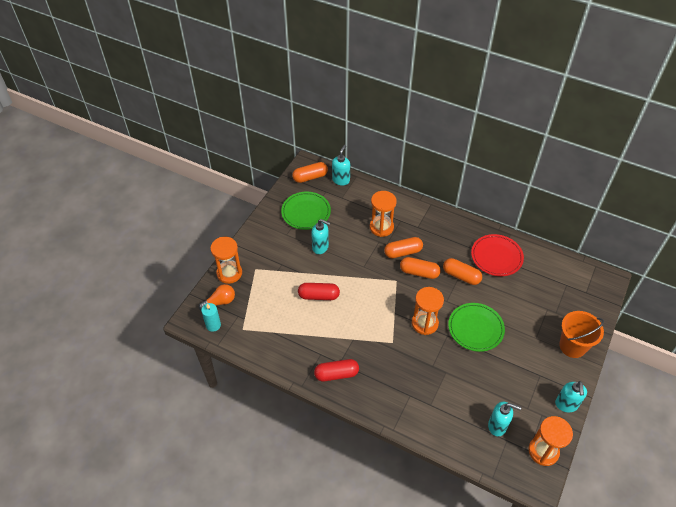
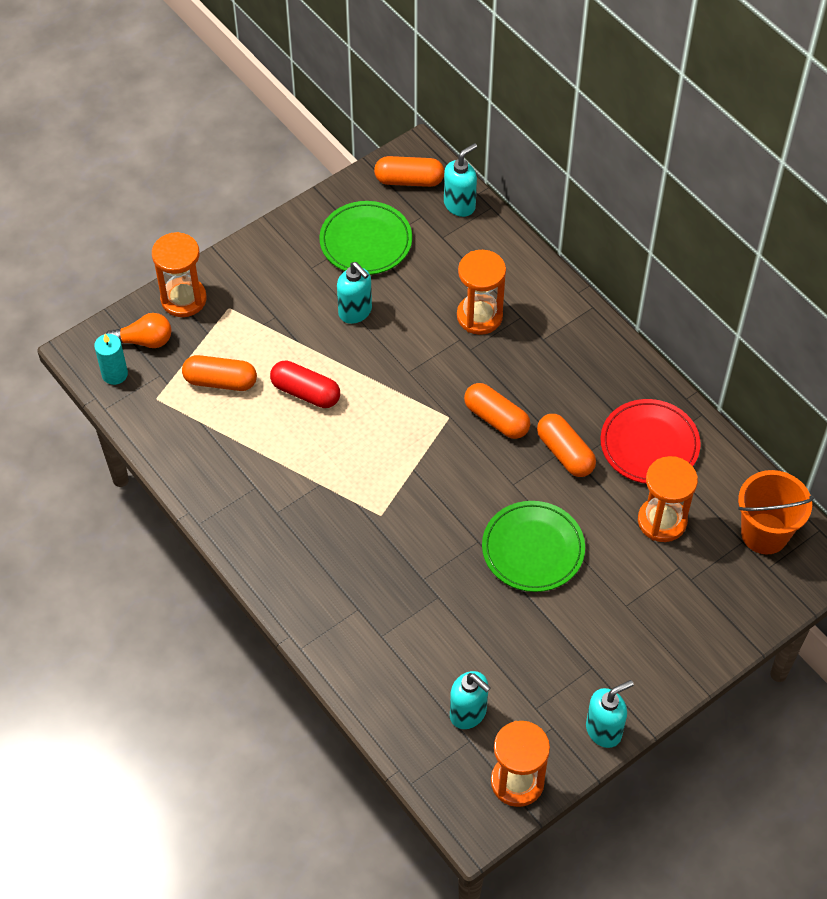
camera: 25 degrees right, 5 degrees up
(336, 374) = (262, 528): red capsule -> none
(403, 252) = (490, 373): orange capsule -> orange capsule (220, 381)
(424, 323) = (452, 506): orange hourglass -> orange hourglass (662, 521)
(566, 405) = (604, 730): turquoise soap dispenser -> turquoise soap dispenser turned 150 degrees counterclockwise
(572, 346) = (680, 645): orange bucket -> orange bucket (764, 533)

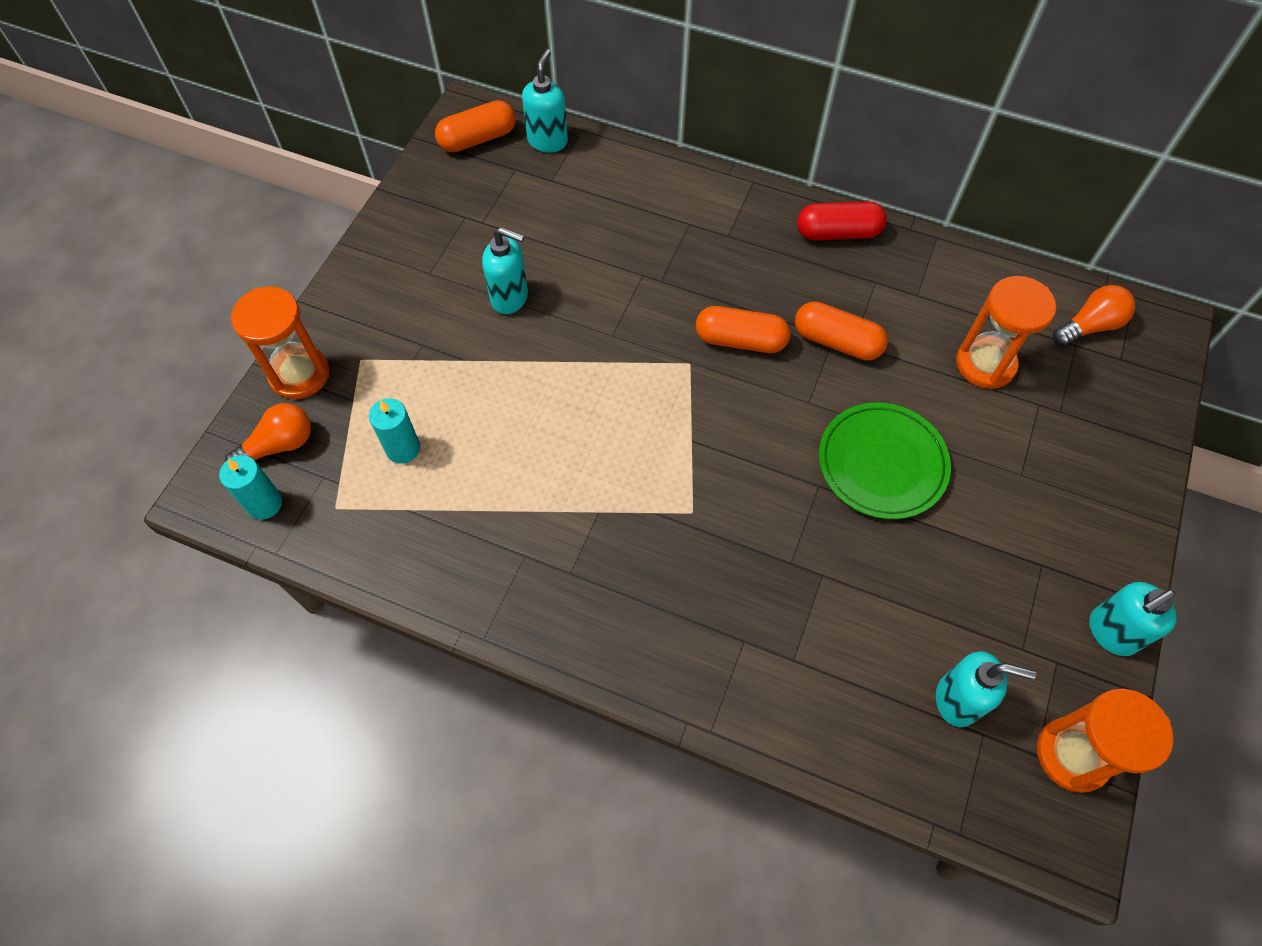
camera: 30 degrees left, 5 degrees up
(220, 381) = (403, 448): orange capsule -> turquoise candle
(305, 392) = (512, 413): red capsule -> red capsule (838, 233)
(366, 241) = (472, 219): green plate -> none
(479, 316) = (646, 242): orange hourglass -> none
(604, 730) = (1111, 632): turquoise soap dispenser -> turquoise soap dispenser turned 150 degrees counterclockwise
(649, 445) = (912, 291): red plate -> none
(764, 533) = (1089, 326): orange bucket -> orange light bulb

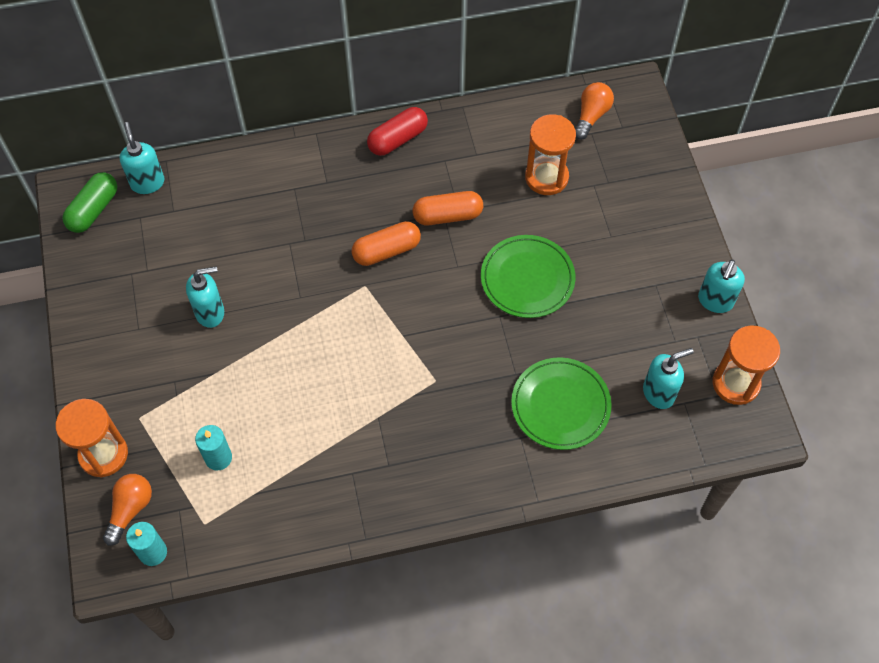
camera: 35 degrees left, 0 degrees up
(478, 139) = (93, 210): orange capsule -> green capsule
(819, 634) = (560, 405): none -> green plate

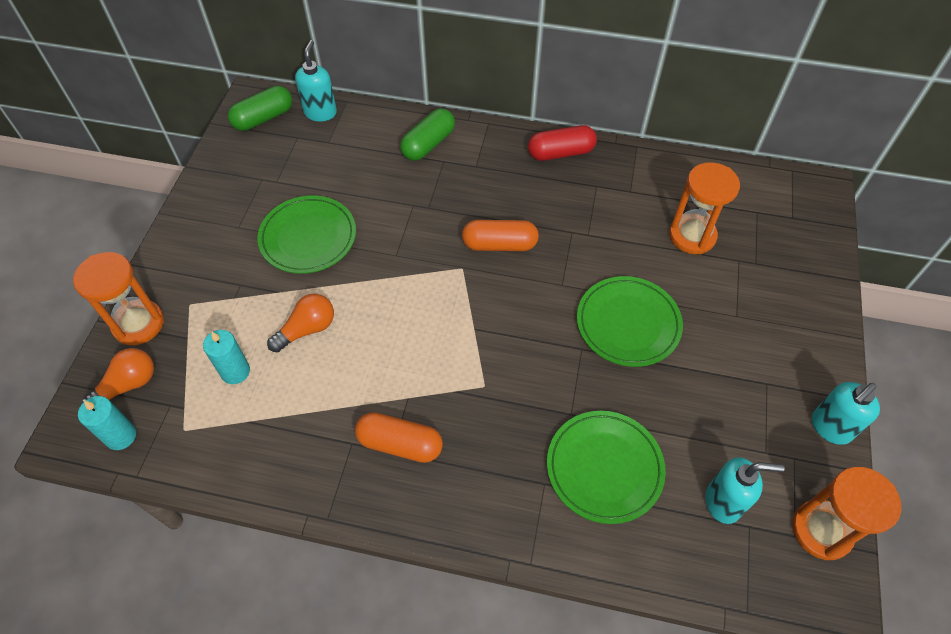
camera: 25 degrees right, 5 degrees down
(210, 312) = (308, 237): turquoise soap dispenser -> green plate
(271, 176) = (428, 144): none -> green capsule
(447, 215) = (575, 235): orange capsule -> orange capsule (400, 444)
(591, 116) = (764, 196): orange light bulb -> orange light bulb (307, 329)

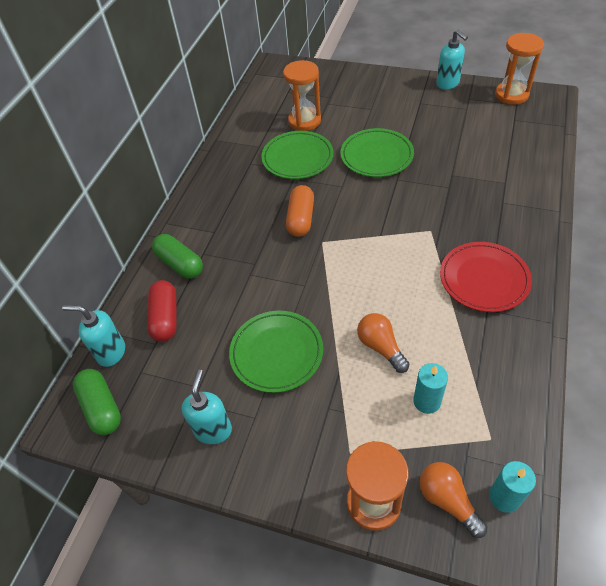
camera: 80 degrees left, 5 degrees down
(400, 444) = (484, 279): orange capsule -> red plate
(561, 153) = (212, 180): red capsule -> red capsule (165, 318)
(604, 468) = (487, 174): green plate -> green plate (297, 158)
(723, 502) = (501, 127): turquoise soap dispenser -> turquoise soap dispenser (213, 430)

